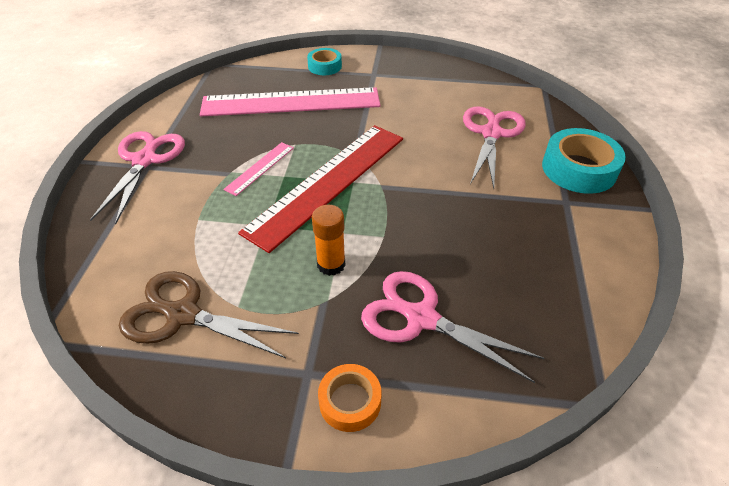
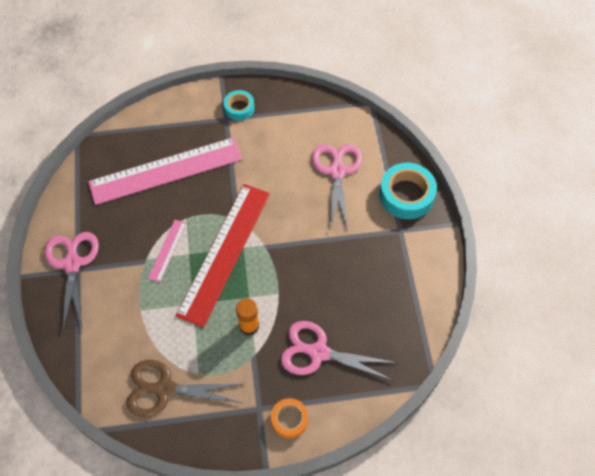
camera: 15 degrees left, 15 degrees up
(325, 66) = (180, 117): turquoise tape -> turquoise tape (239, 108)

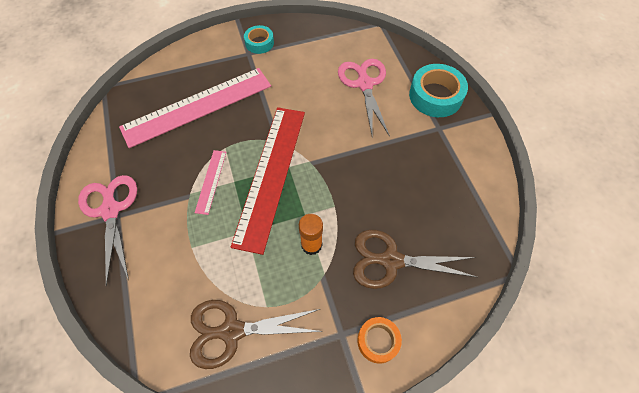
camera: 10 degrees left, 0 degrees up
(318, 352) = (390, 261): pink scissors -> brown scissors

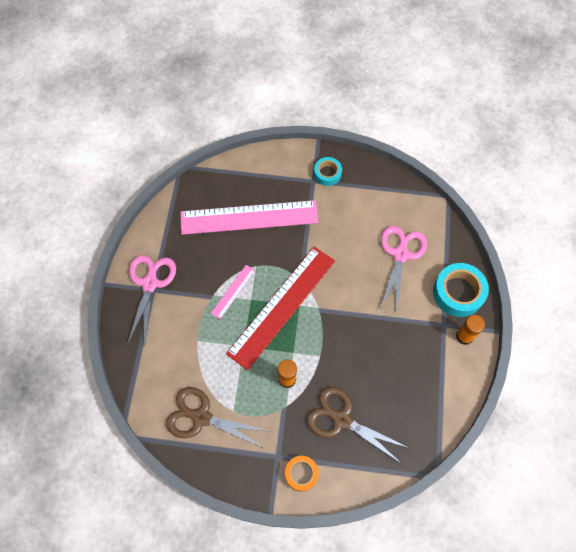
camera: 25 degrees right, 5 degrees up
(463, 130) = (464, 336): none -> orange glue stick

